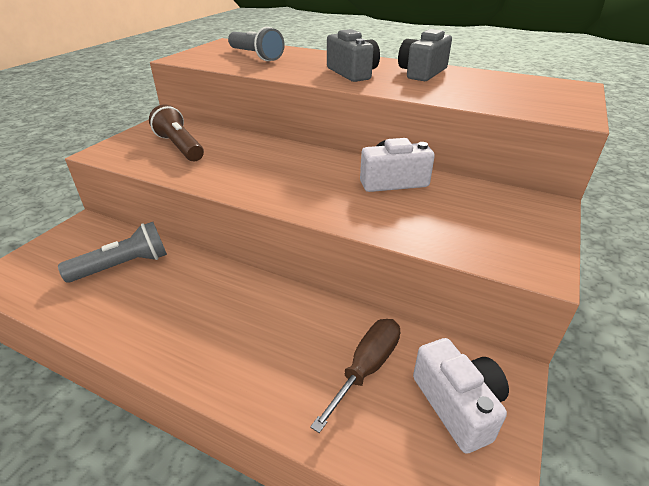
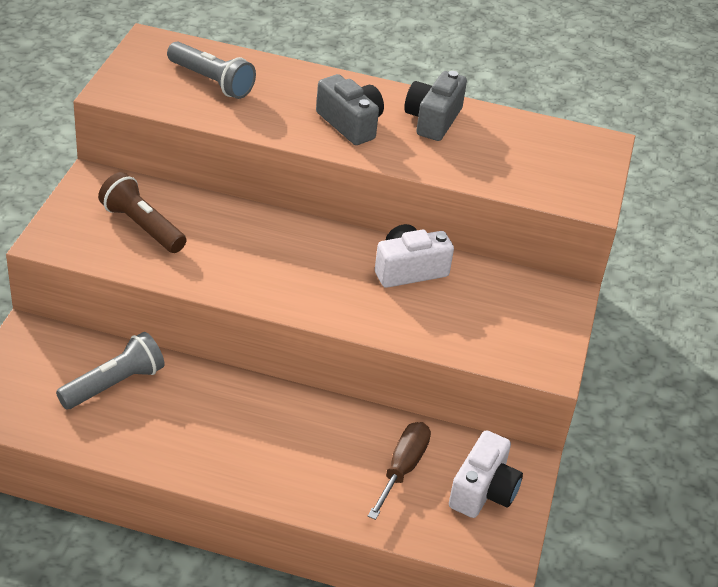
camera: 15 degrees left, 5 degrees up
(457, 405) = (483, 491): white camera -> white camera turned 60 degrees clockwise

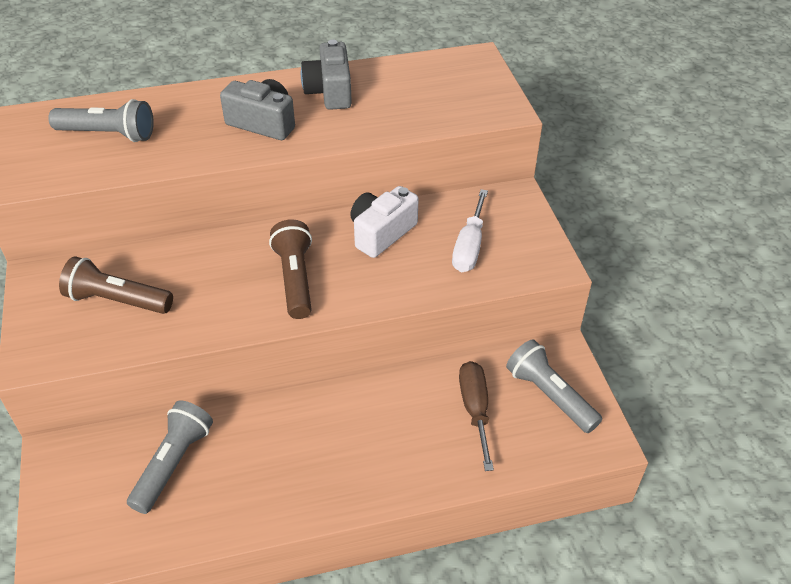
camera: 25 degrees left, 5 degrees up
(301, 274) = (295, 279): none -> brown flashlight
(482, 317) = (469, 246): none -> white screwdriver
(483, 491) = (550, 395): white camera -> grey flashlight

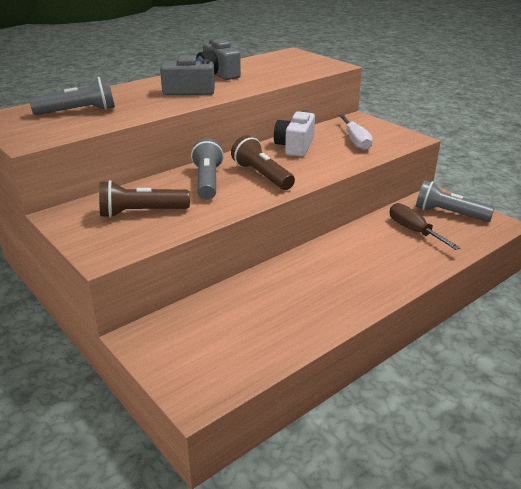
camera: 25 degrees left, 15 degrees down
(173, 463) = (240, 313): grey flashlight -> grey flashlight (208, 181)

